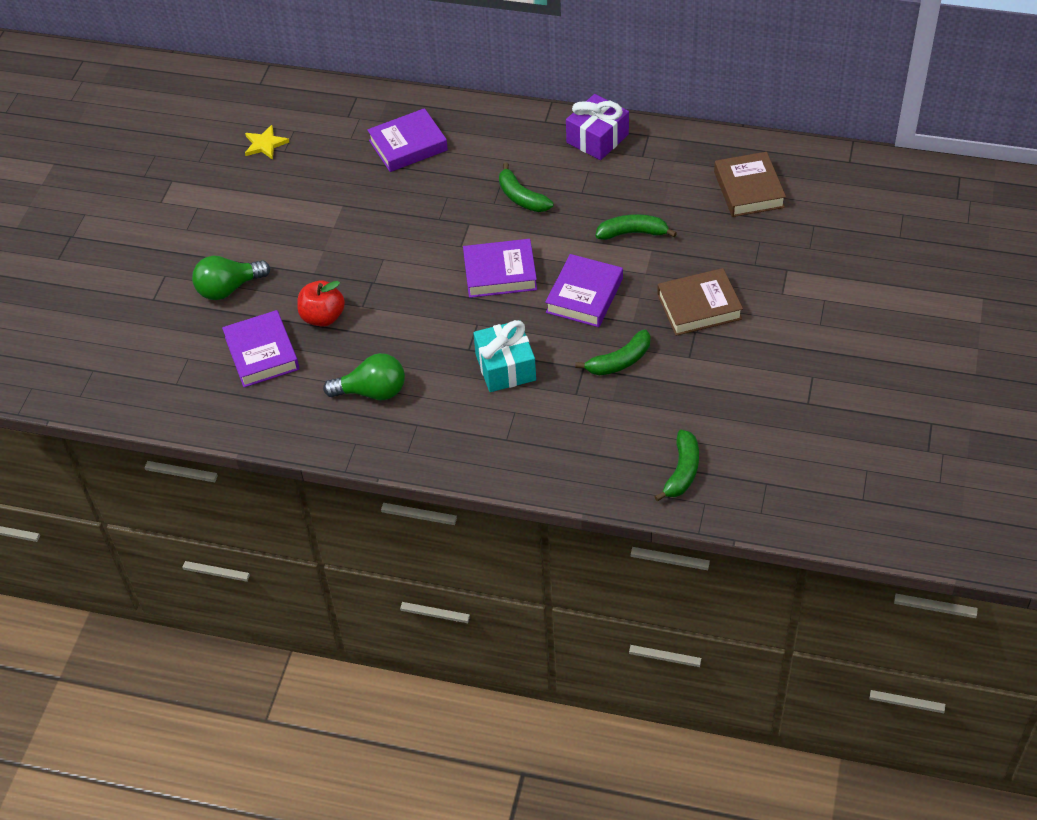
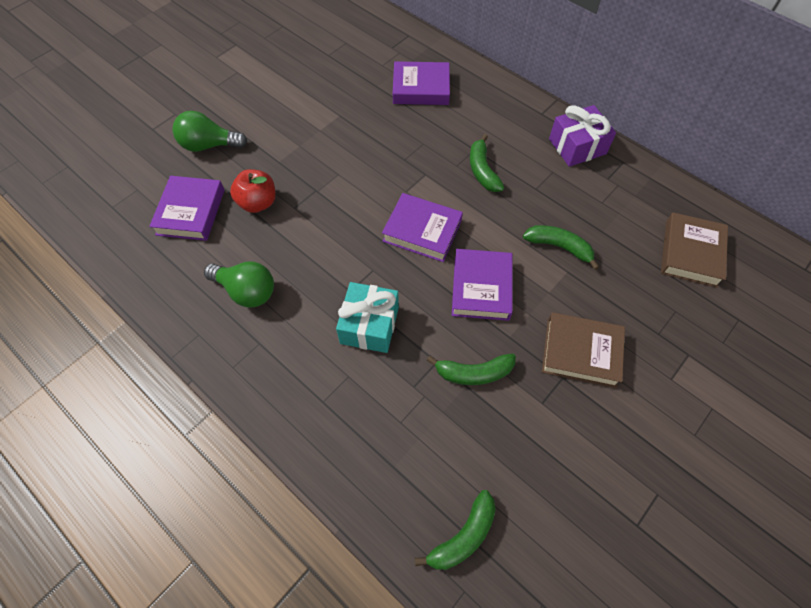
camera: 25 degrees right, 10 degrees up
(265, 144) = (318, 44): yellow star -> none
(584, 295) = (481, 288): purple book -> purple book turned 45 degrees counterclockwise

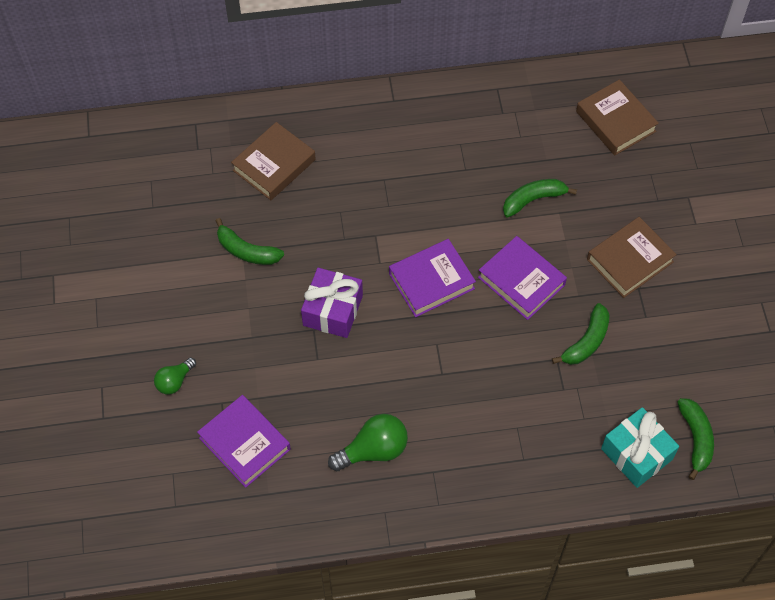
camera: 50 degrees left, 0 degrees up
(209, 145) = (174, 381): green light bulb -> green light bulb, size x0.61
(258, 203) = (285, 383): red apple -> none
(369, 325) = (486, 382): turquoise gift -> turquoise gift (636, 454)
(421, 88) = (274, 165): purple book -> brown book
(482, 170) = (411, 191): green banana -> green banana (247, 251)
(577, 146) = (452, 105): purple gift -> purple gift (333, 310)

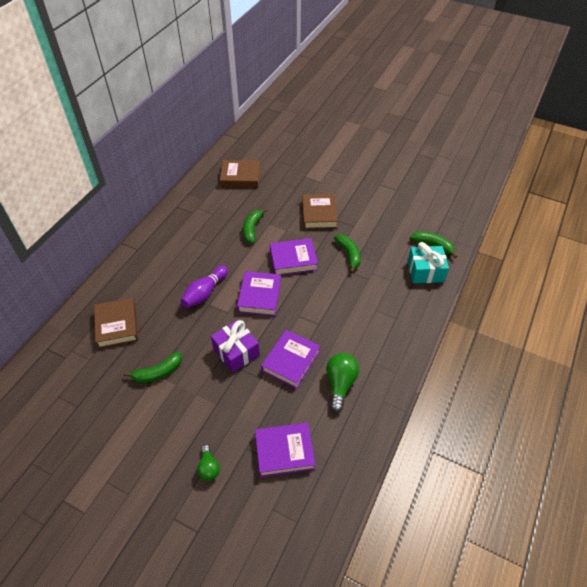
camera: 55 degrees left, 10 degrees down
(364, 377) = (291, 361): none -> purple book
(389, 219) = (205, 293): none -> purple bowling pin

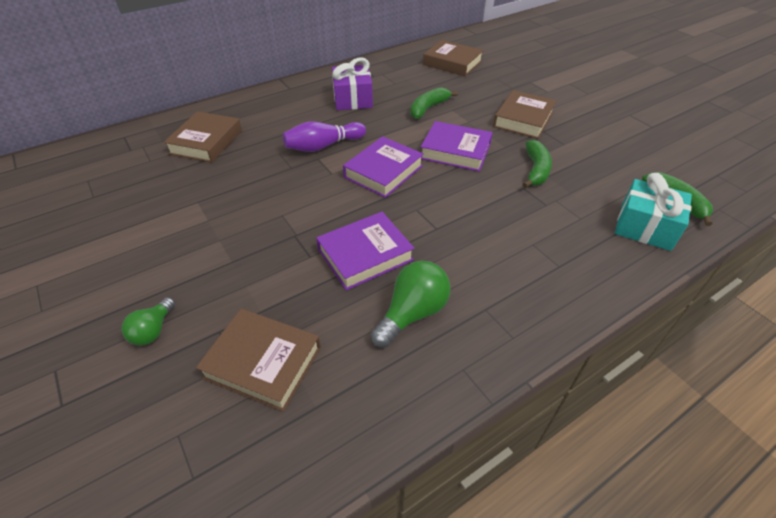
camera: 30 degrees right, 5 degrees down
(158, 372) = (201, 200): green banana -> none
(236, 352) = (306, 216): purple gift -> purple gift (353, 99)
(284, 451) = (263, 362): purple book -> brown book

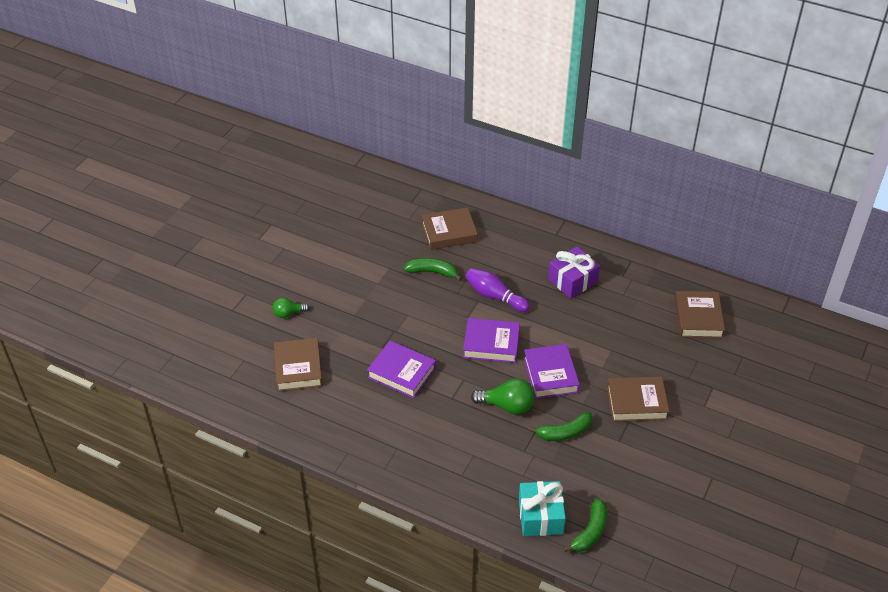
camera: 60 degrees right, 0 degrees up
(412, 313) = (371, 415): green light bulb -> green light bulb (507, 406)
(428, 108) = (600, 334): green banana -> green banana (432, 272)

